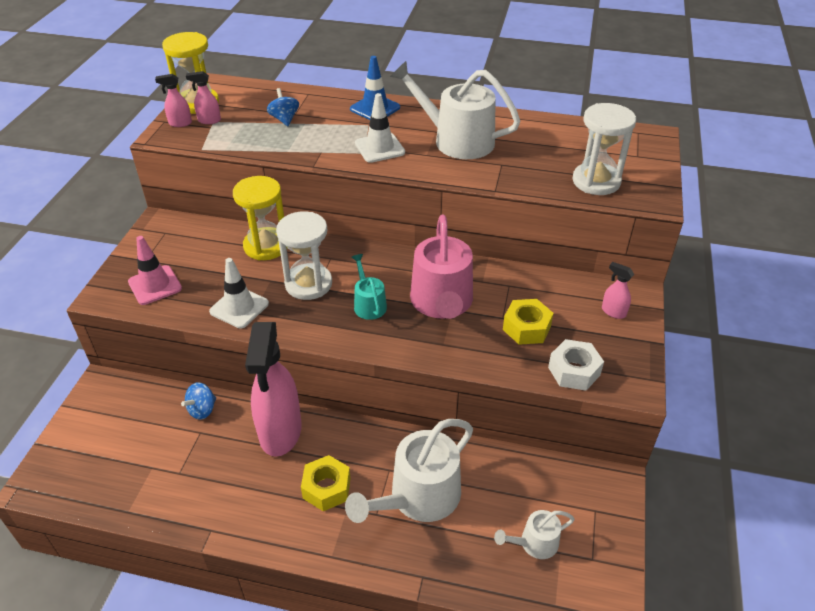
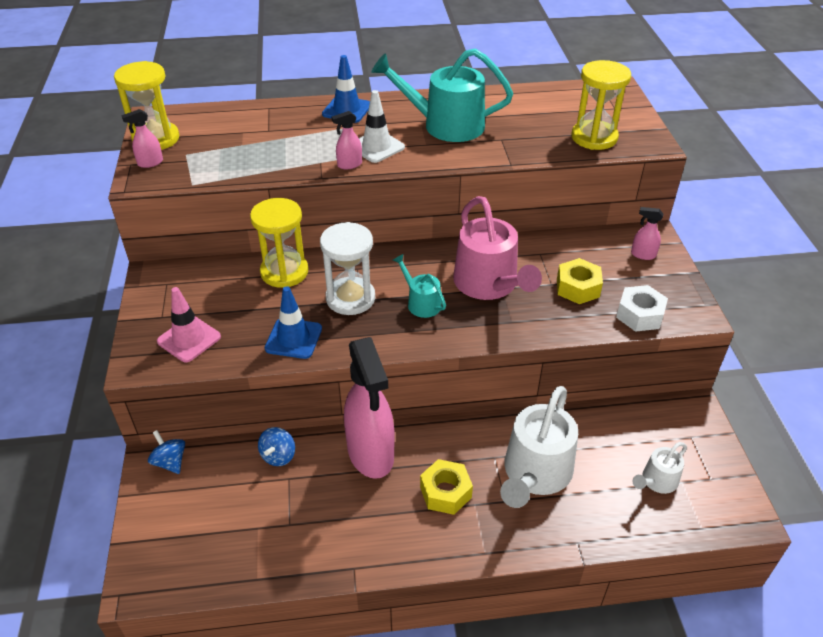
camera: 20 degrees left, 0 degrees up
(209, 120) = (180, 154): pink spray bottle -> pink spray bottle (349, 165)
(239, 307) = (293, 338): white traffic cone -> blue traffic cone
(284, 119) = (261, 137): blue spinning top -> blue spinning top (170, 462)
(457, 140) = (446, 125): white watering can -> turquoise watering can
(596, 181) = (594, 137): white hourglass -> yellow hourglass

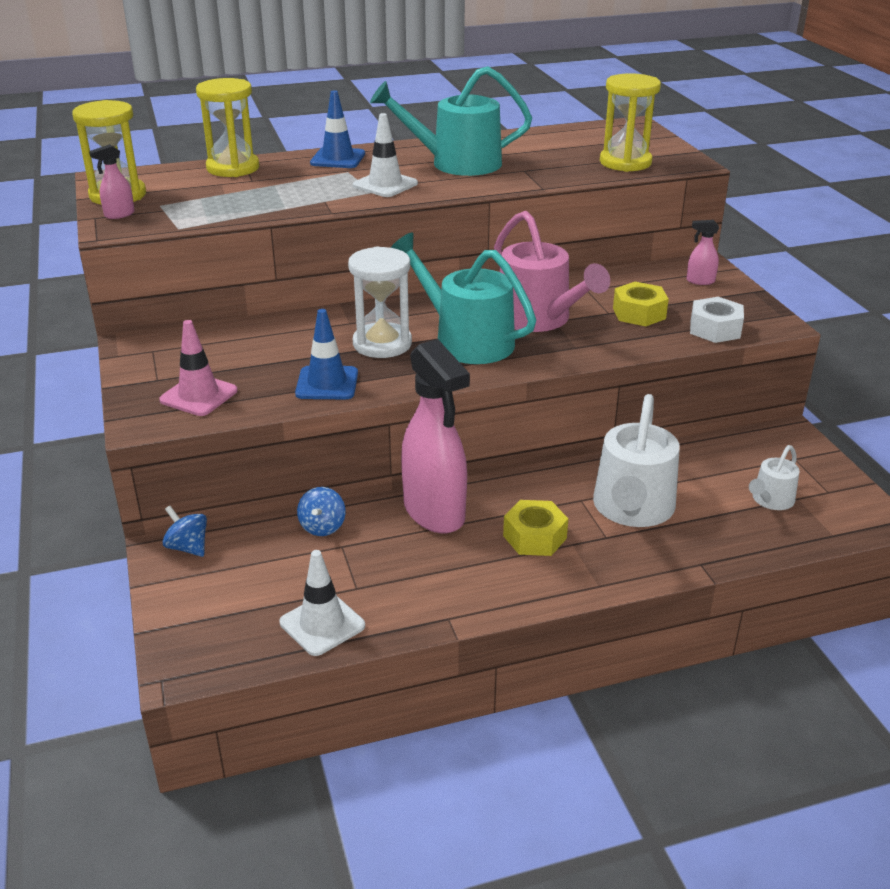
camera: 10 degrees left, 10 degrees down
(253, 558) = (322, 624): none -> white traffic cone
(284, 272) = (294, 328): yellow hourglass -> yellow hourglass (233, 168)
(349, 165) = (359, 200): pink spray bottle -> none
(421, 303) = (466, 340): turquoise watering can -> turquoise watering can, size x1.95

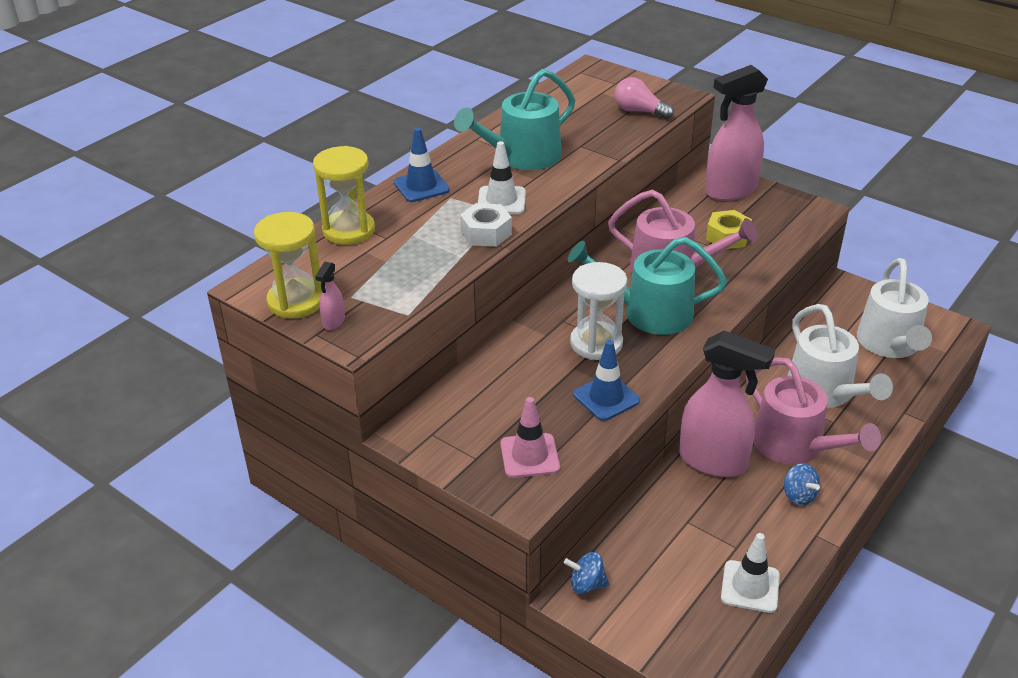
camera: 35 degrees left, 5 degrees up
(322, 527) = (656, 514): blue spinning top -> blue spinning top (799, 496)
(534, 537) = (794, 445): yellow nut -> pink watering can
(625, 162) = (639, 111): yellow hourglass -> pink light bulb
(700, 281) = (730, 191): pink spray bottle -> pink spray bottle, size x2.47
(715, 329) = (788, 230): white nut -> white nut (486, 233)
(770, 500) = (890, 344): white watering can -> white watering can, size x1.95

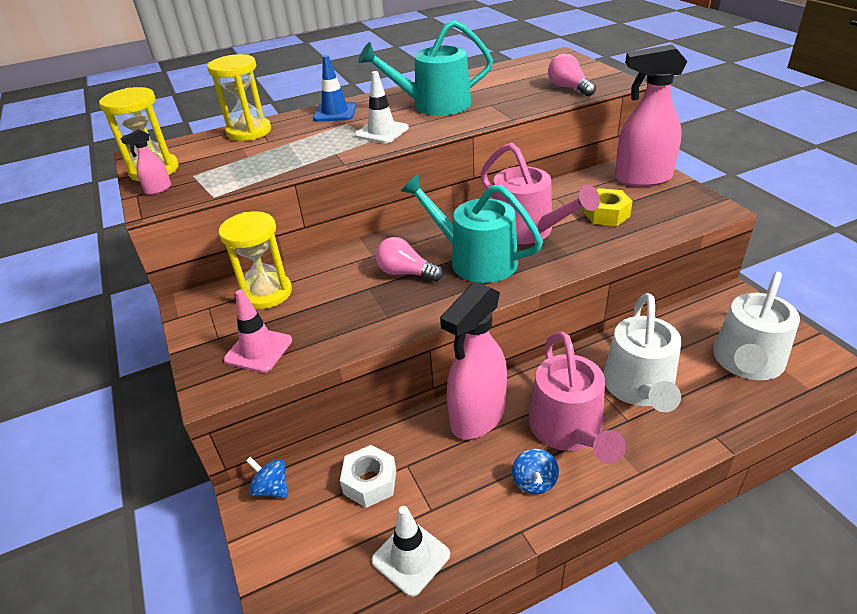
camera: 30 degrees right, 0 degrees up
(477, 402) = (266, 293): none -> yellow hourglass
(486, 233) = (342, 152): white nut -> white nut (370, 482)
(596, 343) = (406, 273): white hourglass -> pink light bulb
(606, 398) = (369, 321): blue traffic cone -> none
(713, 461) = (477, 417): pink spray bottle -> pink spray bottle turned 75 degrees clockwise

